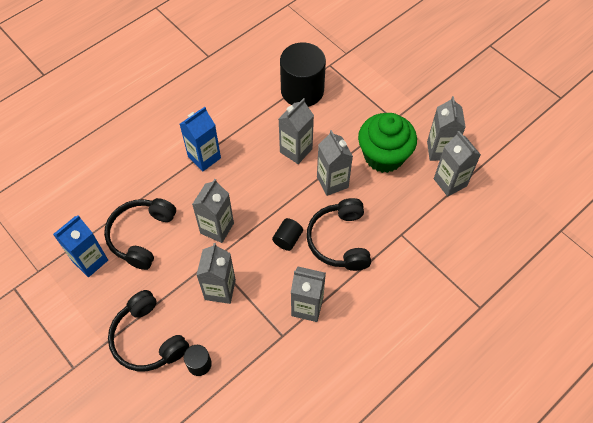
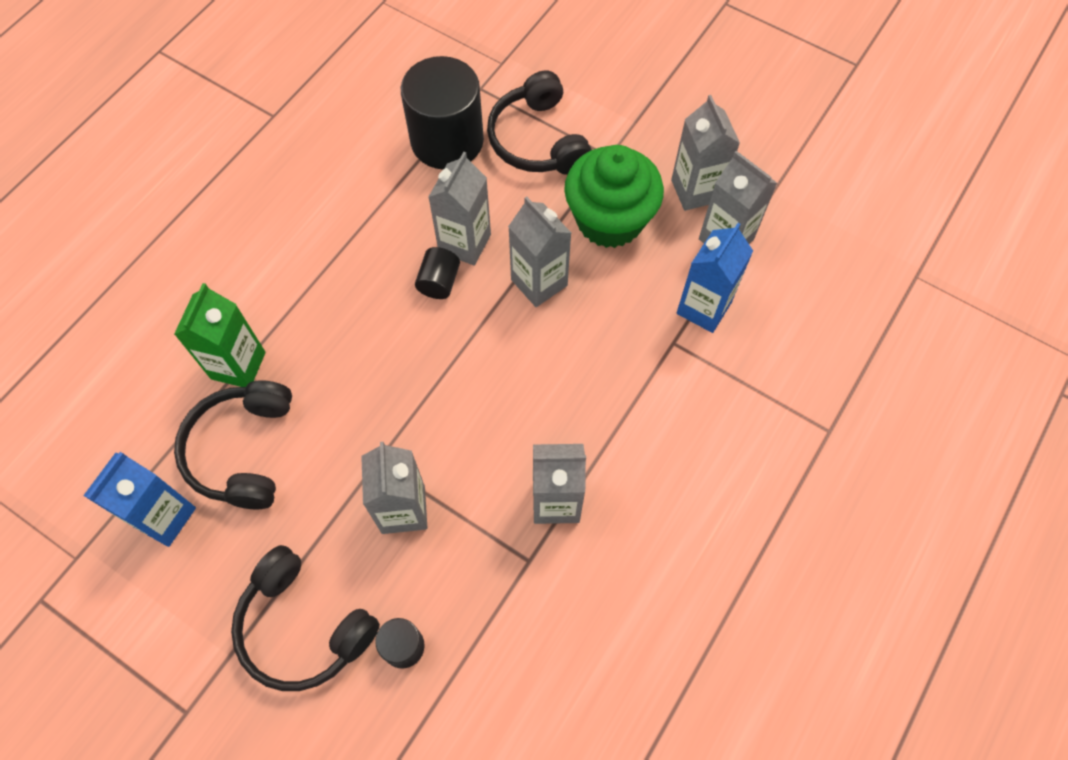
camera: 15 degrees left, 5 degrees up
(151, 189) = (238, 365): none -> green carton
(204, 157) = (314, 290): blue carton -> blue carton (704, 308)
(217, 228) = (369, 406): grey carton -> none
(287, 239) = (492, 395): black cylinder -> black cylinder (439, 282)
(339, 240) = (577, 377): black headphones -> black headphones (538, 140)

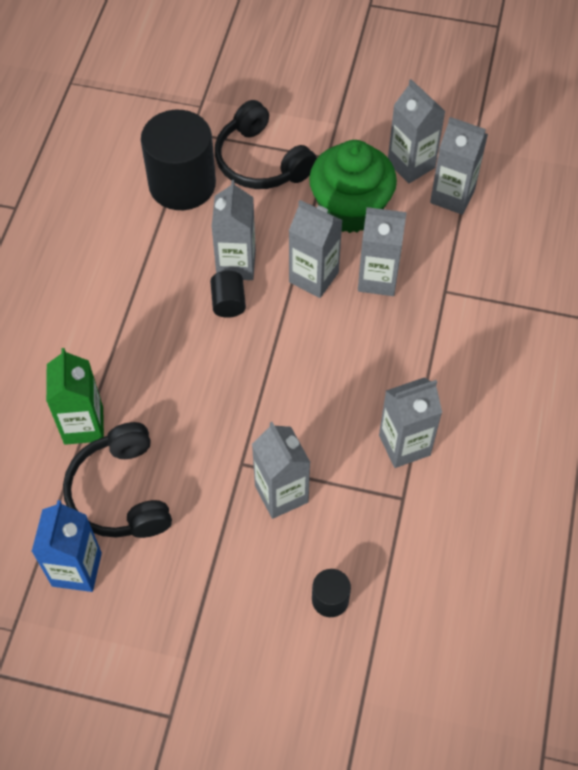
camera: 20 degrees left, 5 degrees down
(303, 627) = (239, 614): black headphones -> none
(606, 306) = (378, 279): none -> grey carton
(704, 308) = (457, 256): blue carton -> none

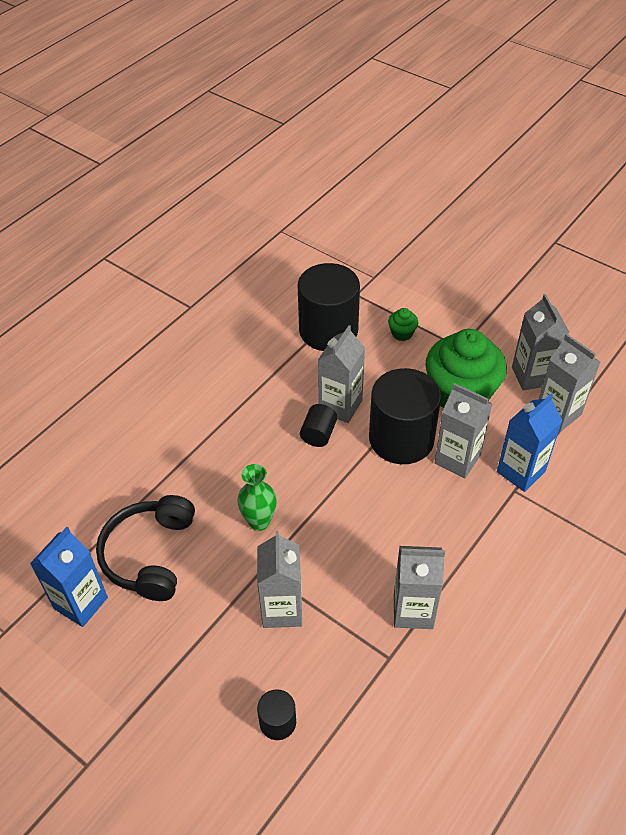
camera: 25 degrees right, 10 degrees down
(83, 425) = (150, 489): green carton -> none
(214, 416) = (259, 521): none -> green vase
(261, 161) = (402, 333): black headphones -> green cupcake
(313, 277) = (401, 438): grey carton -> black cylinder
(443, 270) = (520, 472): none -> blue carton

